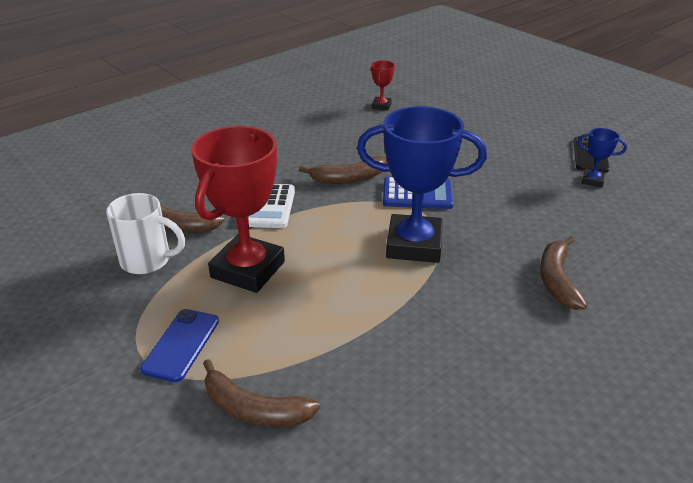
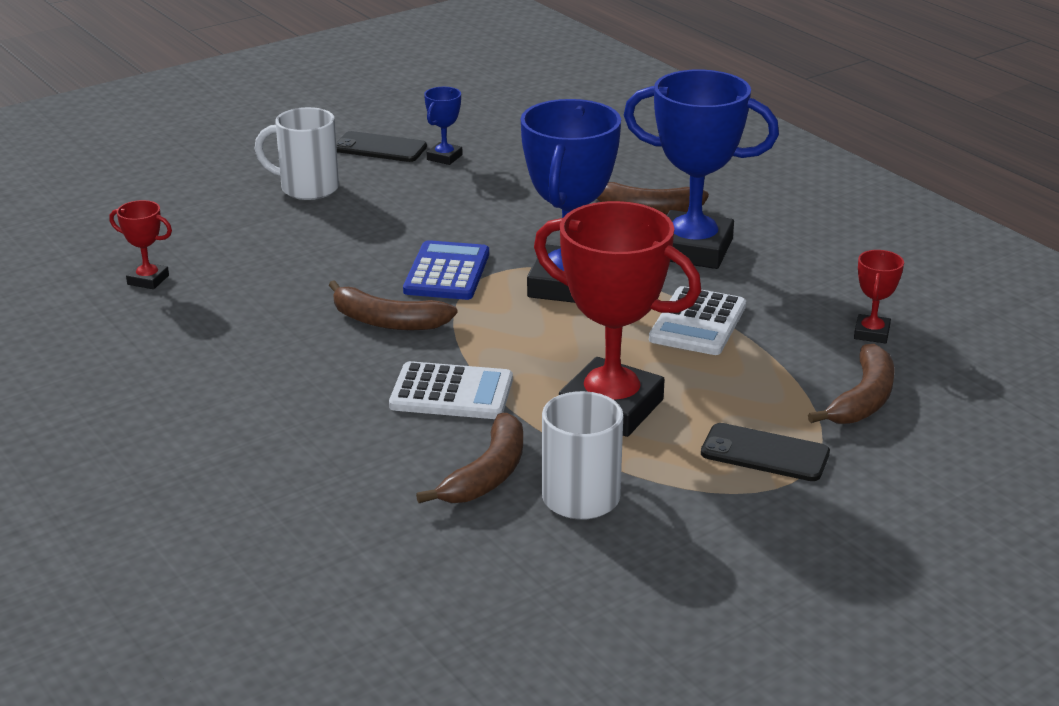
camera: 85 degrees left, 5 degrees down
(181, 345) = (765, 453): blue phone -> black phone
(349, 178) = (387, 321): brown banana -> brown banana turned 120 degrees clockwise
(368, 423) = (871, 333): none -> red trophy
(369, 310) = (698, 323): none -> white calculator
(494, 307) = (692, 249): none -> blue trophy
(513, 136) = (307, 188): none -> white mug

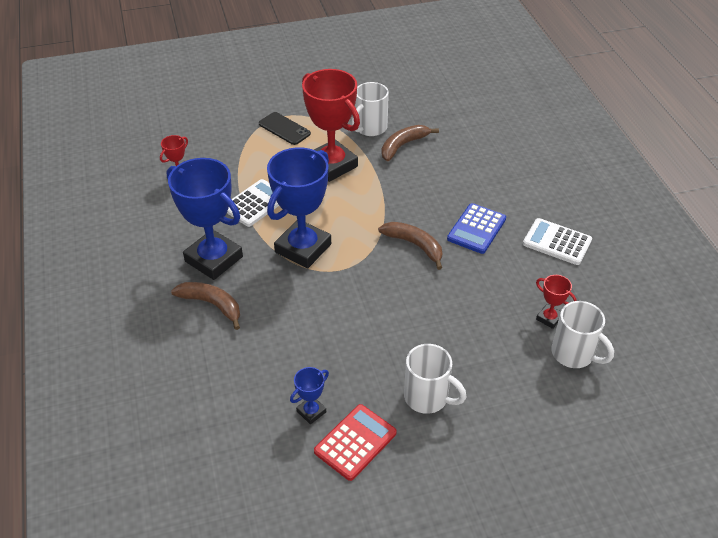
camera: 160 degrees left, 15 degrees up
(111, 253) = (574, 354): none -> white mug
(380, 148) = (355, 442): black phone -> red calculator
(447, 272) = (366, 277): blue calculator -> blue calculator (476, 229)
(451, 393) = (400, 190): white calculator -> white calculator (557, 242)
(863, 399) = (220, 143): brown banana -> none

